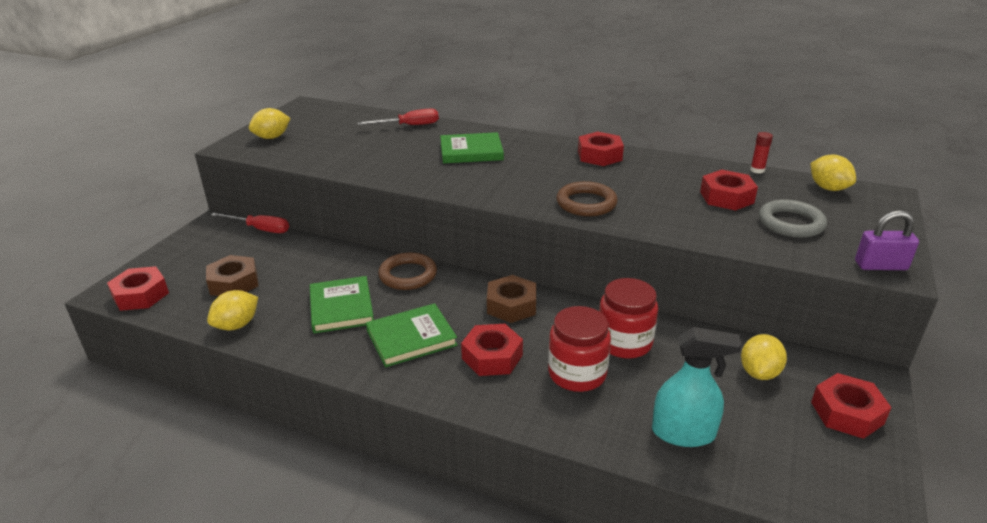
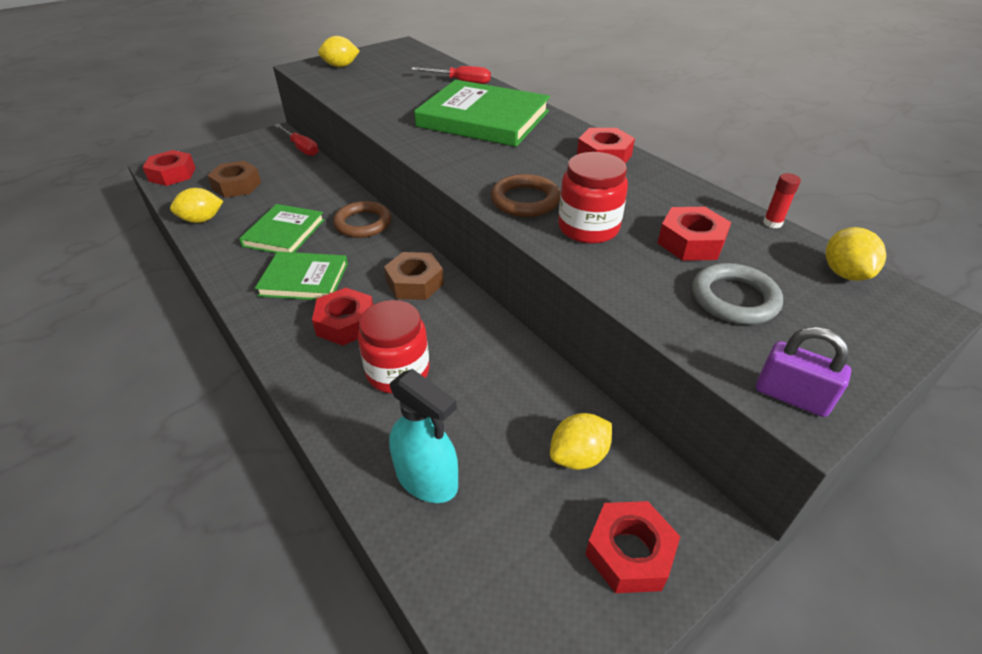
camera: 30 degrees right, 10 degrees up
(471, 151) = (483, 119): green book -> green book, size x1.71
(624, 342) = (475, 361): red jar -> red jar (588, 228)

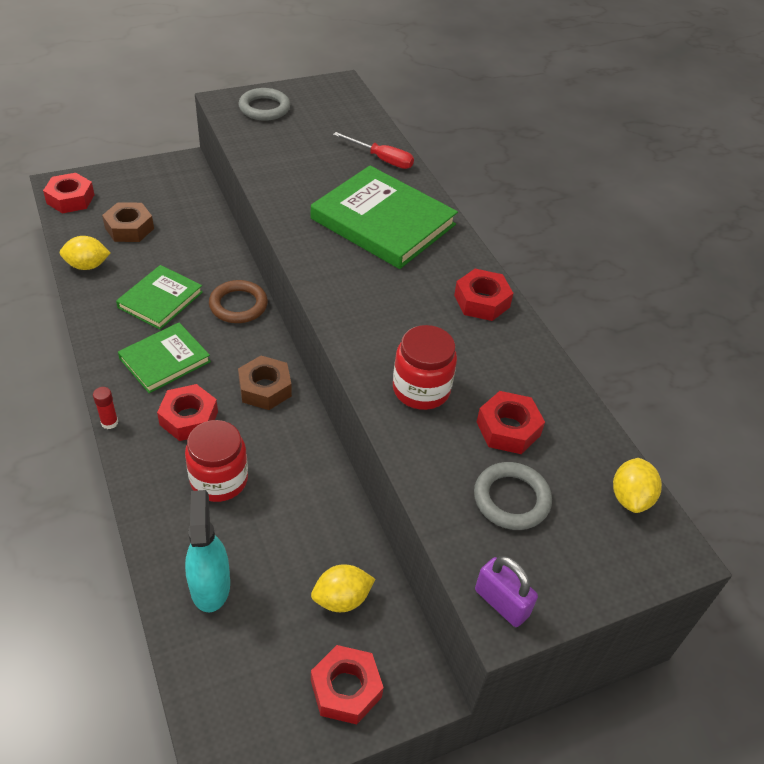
camera: 10 degrees right, 5 degrees up
(301, 148) = (205, 189): red screwdriver -> none
(304, 279) = (165, 360): green book -> green book turned 60 degrees counterclockwise
(341, 66) = (264, 108): yellow lemon -> grey ring
(427, 479) = (210, 585): turquoise spray bottle -> turquoise spray bottle turned 150 degrees counterclockwise
(525, 200) = (377, 342): brown ring -> none
(772, 223) = (600, 425): red glue stick -> red glue stick (109, 422)

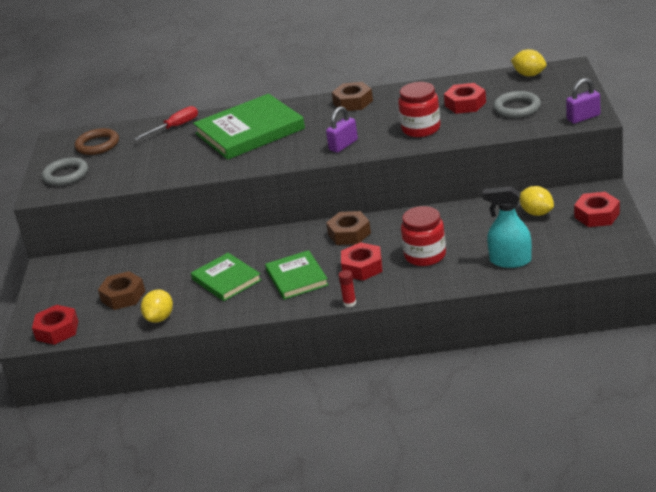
camera: 60 degrees left, 15 degrees down
(238, 305) = (254, 242): brown ring -> brown ring (97, 145)
(342, 599) = (536, 213): yellow lemon -> yellow lemon turned 45 degrees counterclockwise
(361, 315) = (343, 145): none -> purple padlock
(482, 301) = (353, 102): red nut -> brown nut

